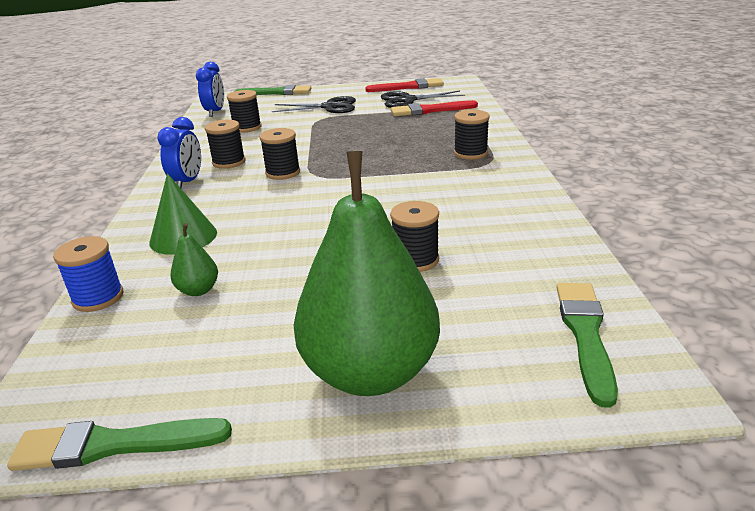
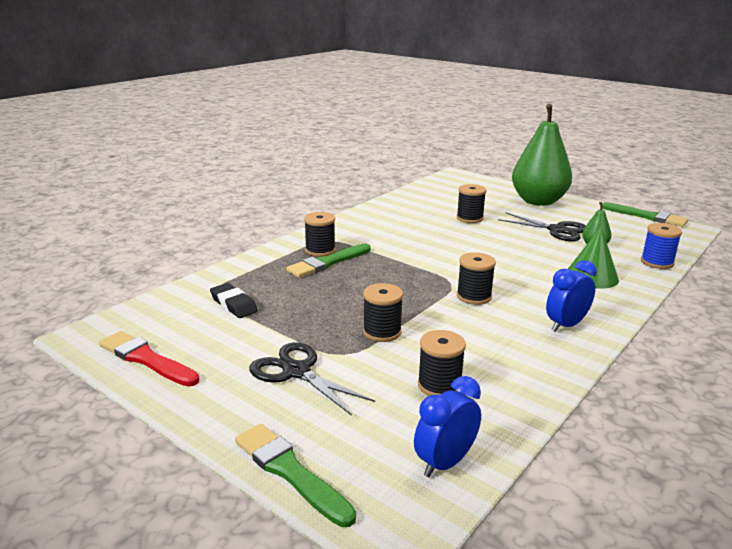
camera: 140 degrees left, 5 degrees down
(229, 162) = (510, 332): black spool -> black spool (382, 332)
(407, 100) = (209, 332): black scissors -> black scissors (557, 230)
(430, 110) = (234, 304): red brush -> black eraser
(585, 334) = (450, 185): green brush -> green brush (328, 262)

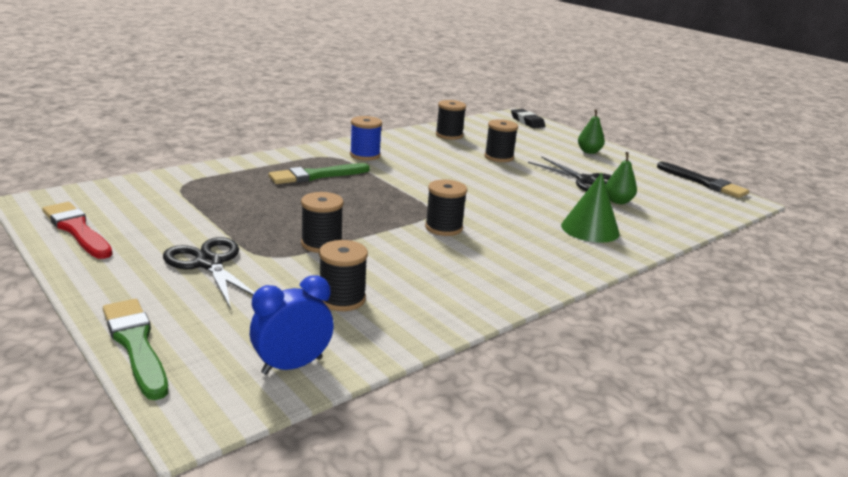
camera: 10 degrees right, 0 degrees up
(234, 304) = (194, 198): black eraser -> black eraser (527, 122)
(320, 250) = (317, 164): black spool -> black spool (449, 135)
(538, 201) = (589, 152): green pear -> green pear, size x0.40
(566, 325) = (522, 269): blue clock -> none
(646, 216) = (703, 182): green brush -> black brush
(657, 262) = (677, 227): blue spool -> blue spool (365, 155)

